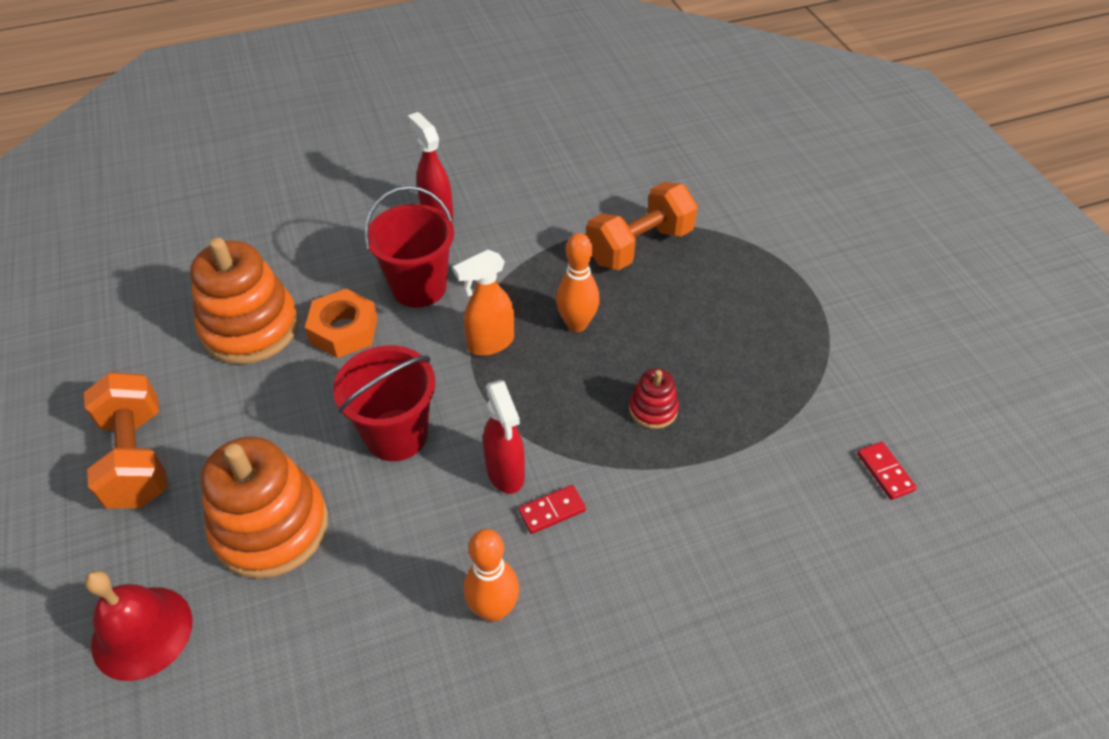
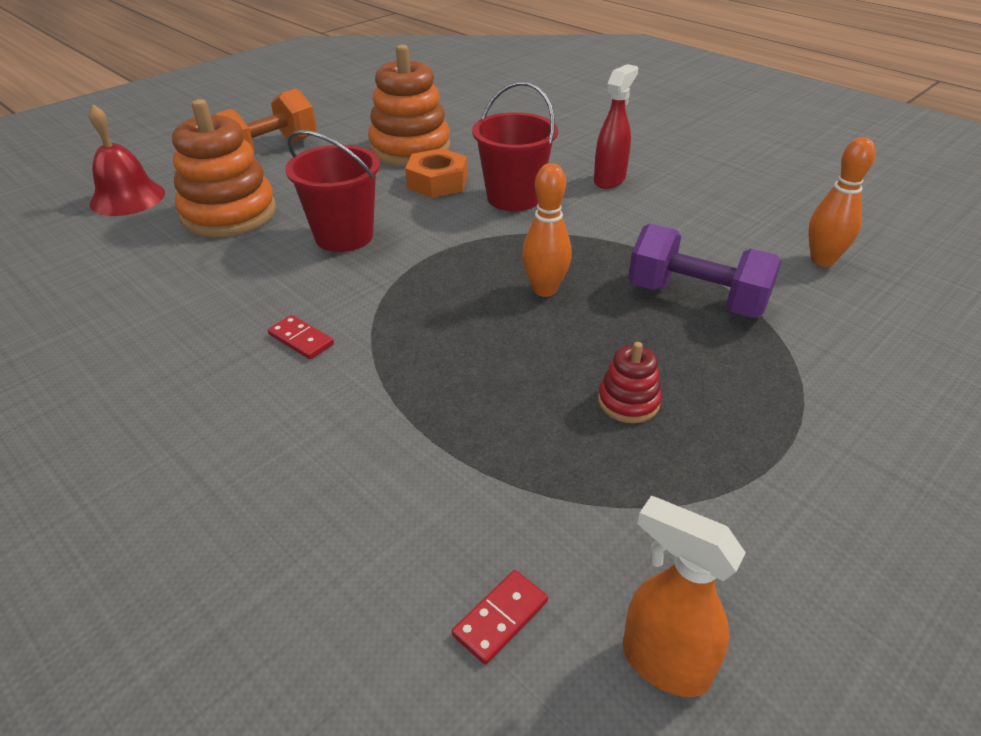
camera: 65 degrees right, 10 degrees down
(490, 343) = (478, 250): orange spray bottle -> orange spray bottle (663, 663)
(493, 609) = (180, 337): orange bowling pin -> orange bowling pin (822, 260)
(505, 473) = (332, 301): red spray bottle -> none
(639, 246) = (696, 299): orange dumbbell -> purple dumbbell
(653, 409) = (468, 370): red stacking toy -> red stacking toy (628, 402)

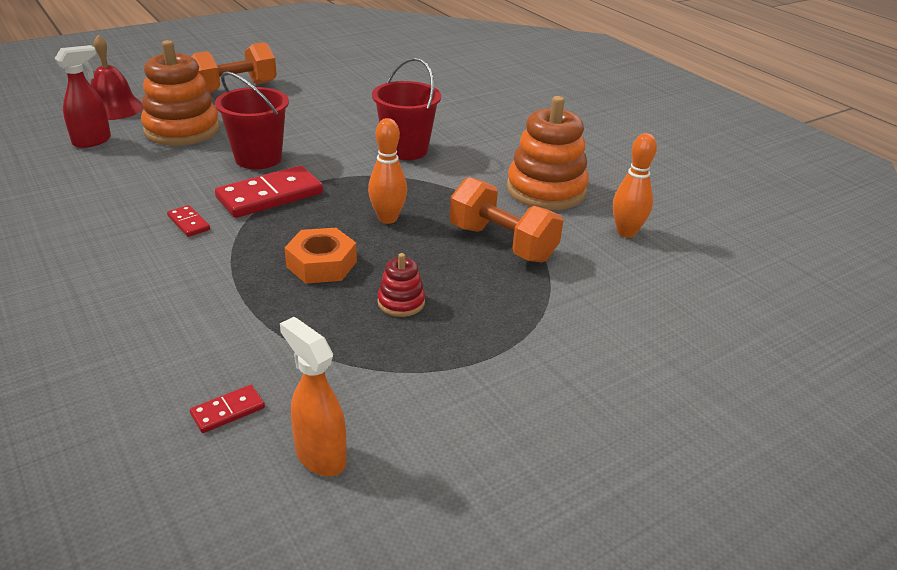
camera: 10 degrees right, 5 degrees down
(385, 284) = (270, 196): none -> red domino
(410, 148) = (346, 101): orange stacking toy -> orange stacking toy (546, 190)
(437, 182) = (352, 129): orange nut -> orange nut (321, 264)
(610, 180) = (493, 147): red spray bottle -> red spray bottle (92, 141)
(696, 299) = (502, 243): purple dumbbell -> orange dumbbell

